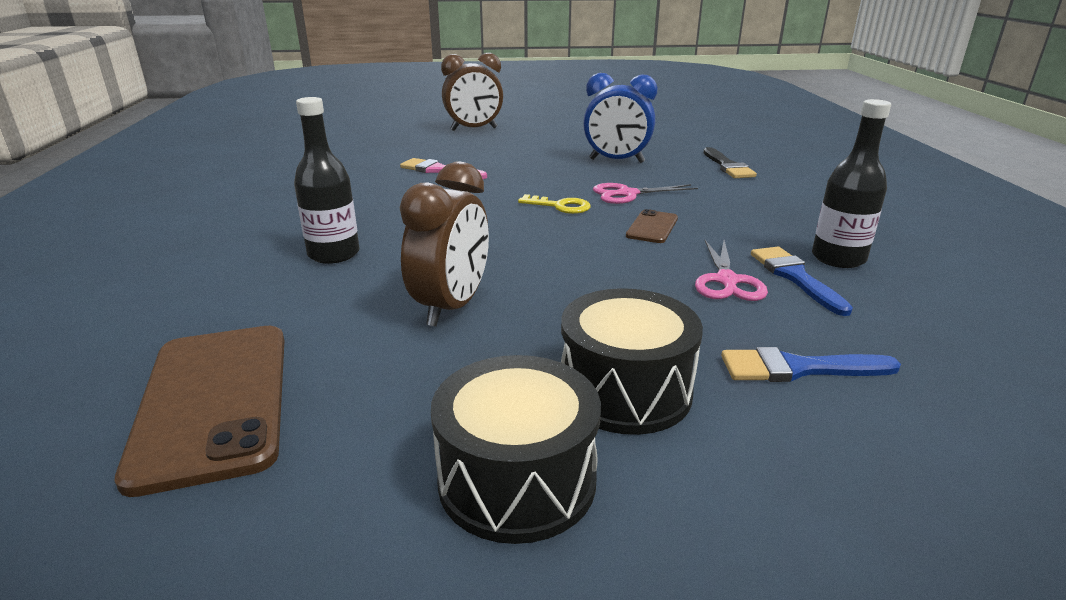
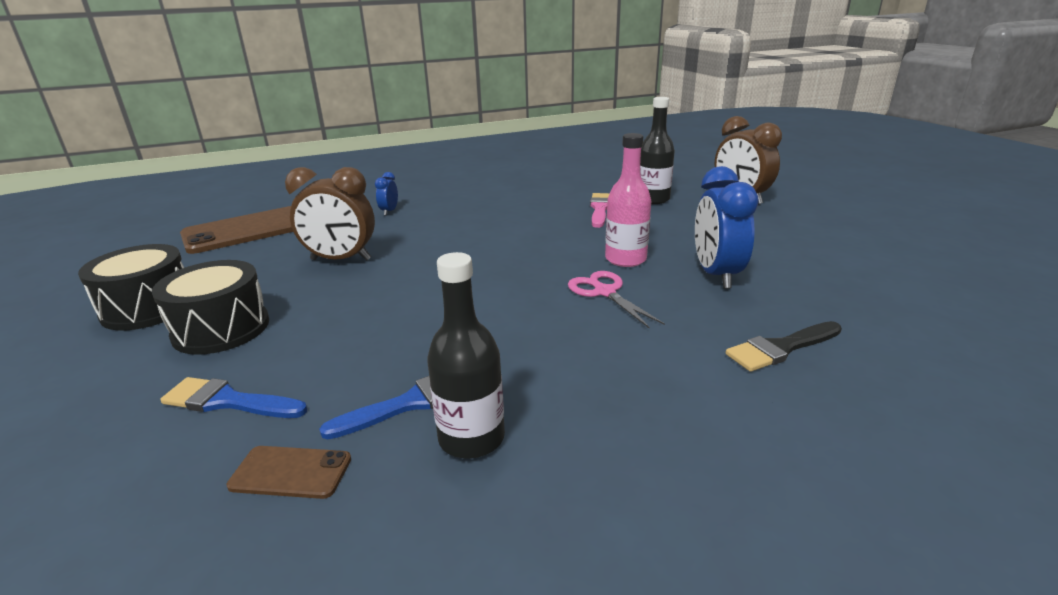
camera: 75 degrees right, 0 degrees up
(295, 270) = (389, 211): none -> blue clock
(334, 254) = (415, 215): black bottle -> black bottle (653, 199)
(560, 206) = (545, 266): yellow key -> none
(568, 179) = (625, 259): none -> pink bottle
(652, 227) = (515, 313): brown phone -> brown phone (291, 472)
(726, 281) = (395, 361): pink scissors -> none
(798, 368) = (228, 401): blue brush -> blue brush turned 60 degrees counterclockwise

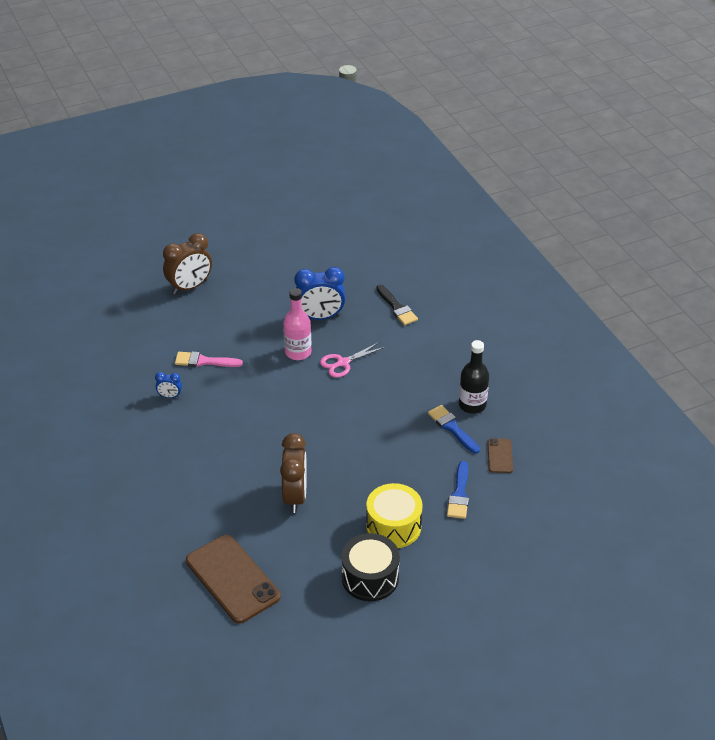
camera: 95 degrees left, 15 degrees up
(221, 329) = (393, 526): black drum -> yellow drum
(389, 211) = (195, 490): blue clock -> blue clock (170, 396)
(653, 199) = (186, 332): black bottle -> none

